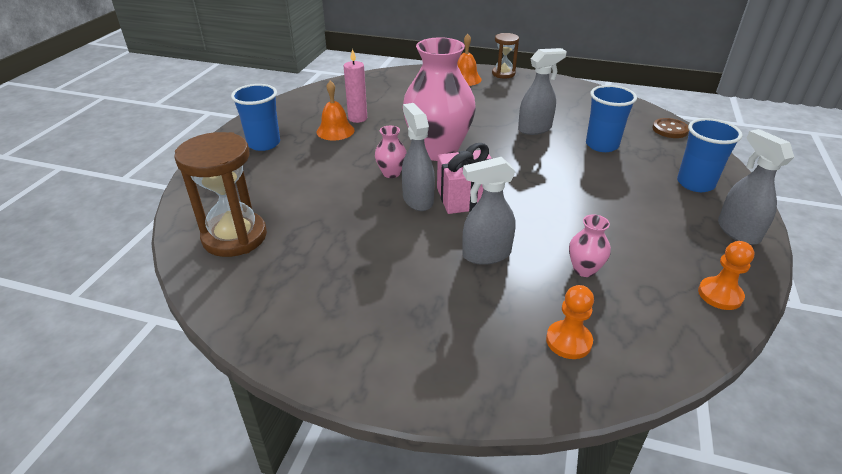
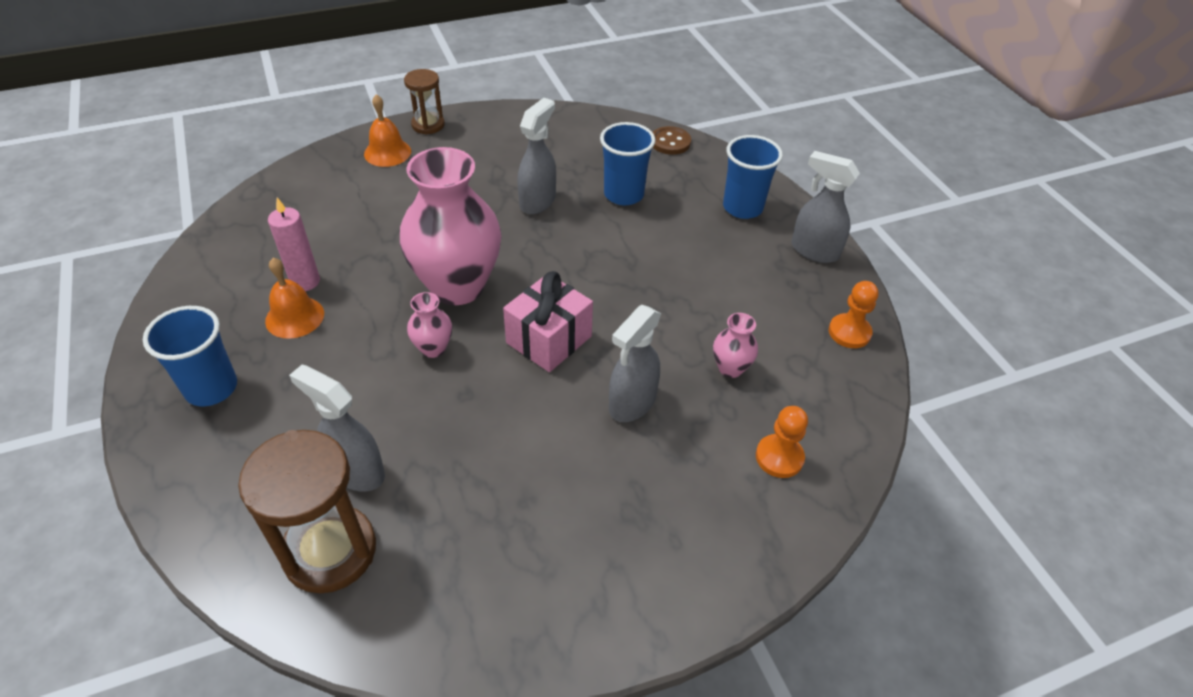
camera: 40 degrees left, 10 degrees up
(418, 199) = (499, 370): grey spray bottle -> grey spray bottle (356, 471)

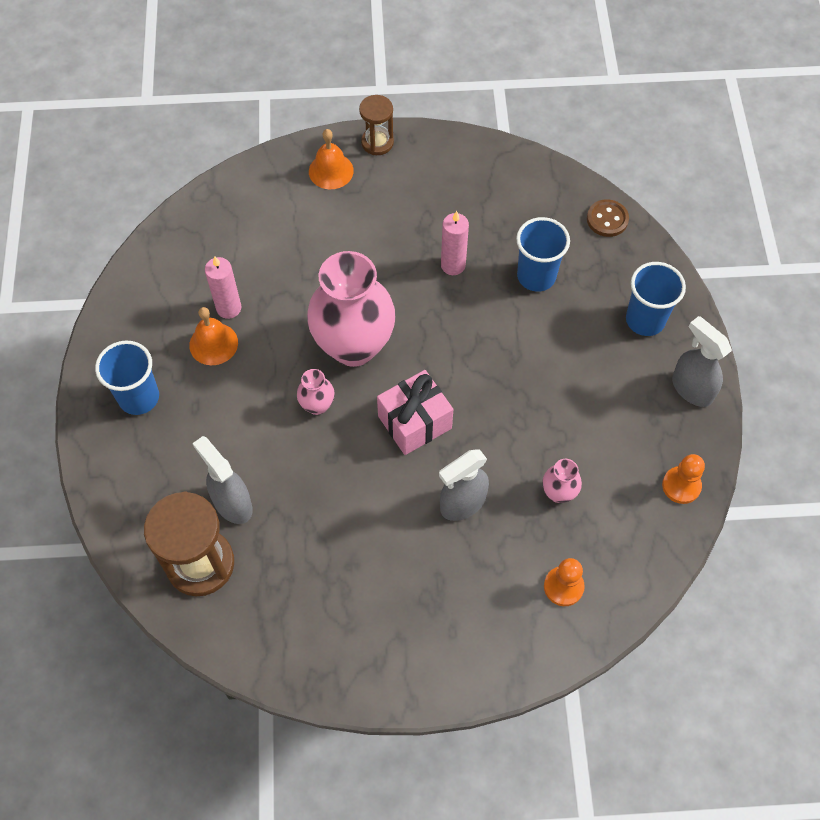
camera: 20 degrees right, 15 degrees up
(538, 201) = (453, 265): grey spray bottle -> pink candle

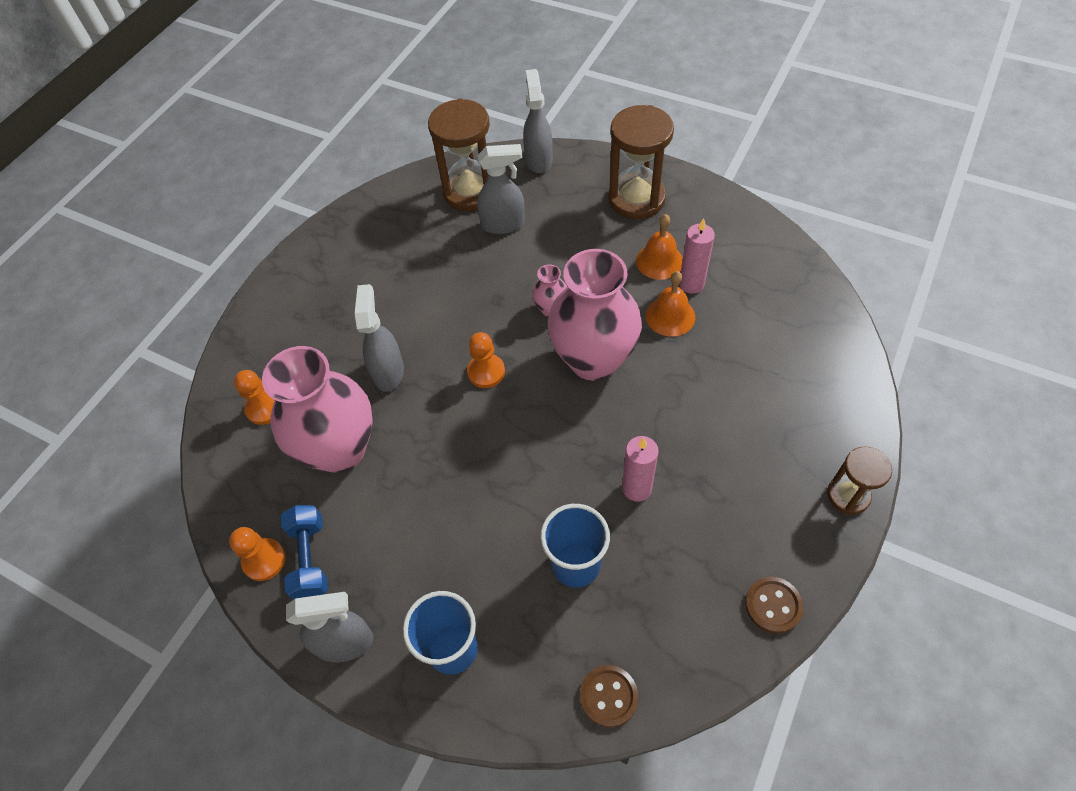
camera: 125 degrees right, 5 degrees down
(119, 519) = (539, 160): none -> grey spray bottle
(139, 397) = (636, 199): blue cup -> brown hourglass
(331, 171) = (824, 431): orange bell -> orange bell (670, 316)
(414, 422) = (486, 372): pink gift -> orange pawn
(487, 157) = (773, 605): none -> brown button
(558, 493) = (340, 449): pink vase -> pink vase, size x2.34
(656, 453) = (310, 558): none -> blue dumbbell

